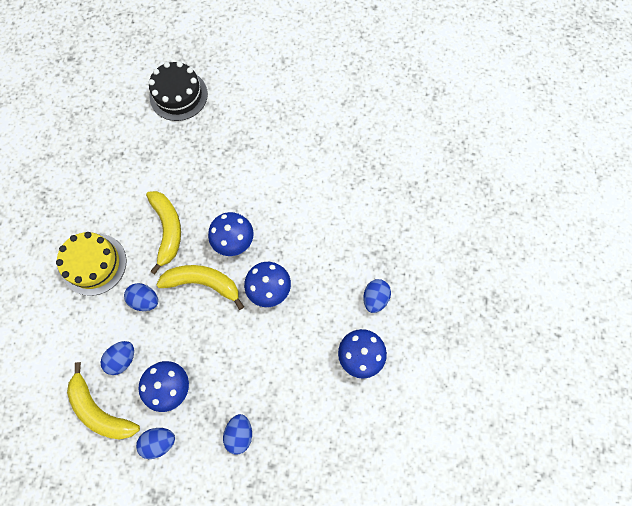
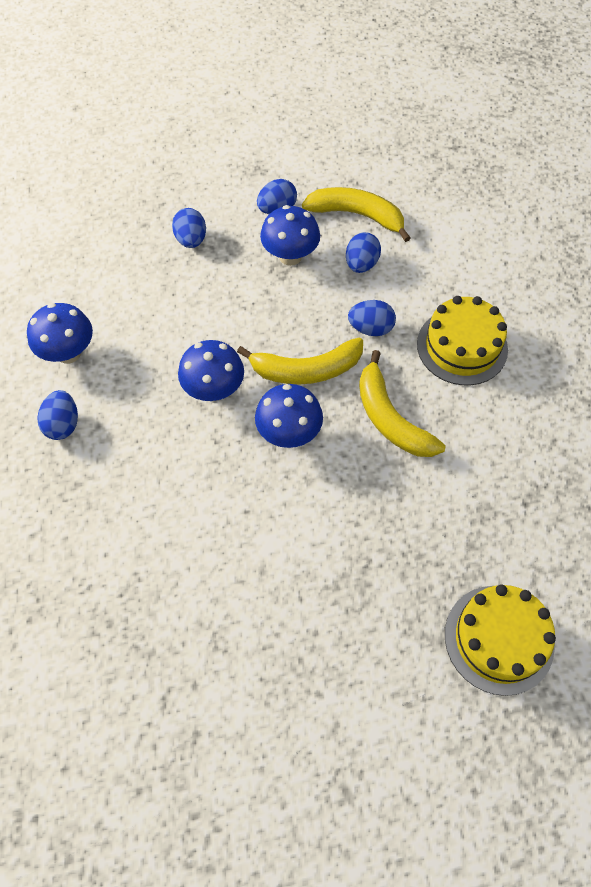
camera: 160 degrees right, 10 degrees down
(178, 95) = (499, 639): black cake -> yellow cake

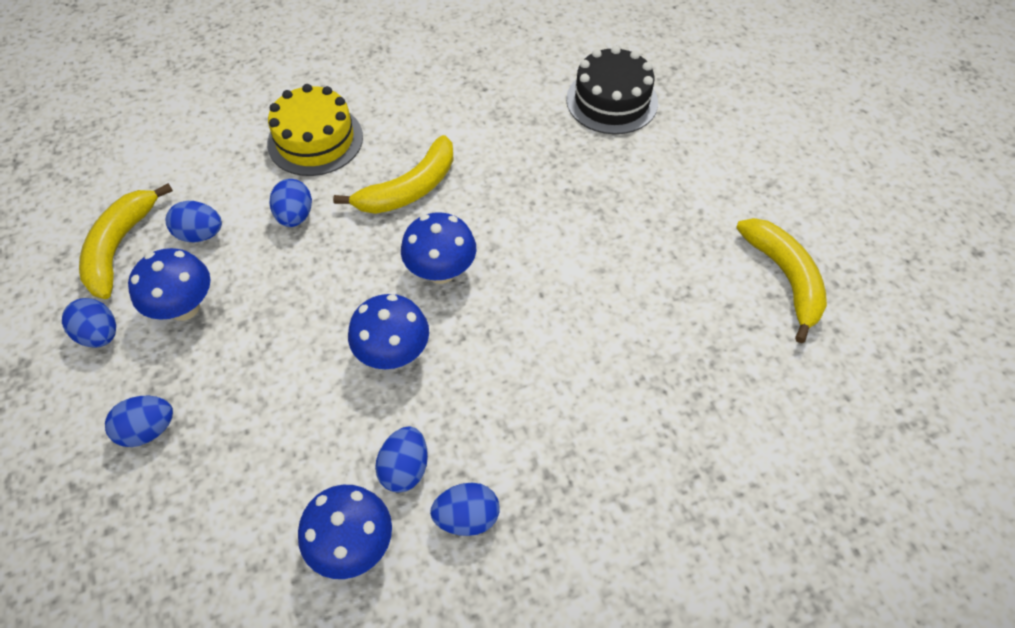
camera: 100 degrees left, 5 degrees down
(113, 389) = (405, 469): none -> blue egg
(306, 370) = (356, 267): yellow banana -> yellow banana (785, 278)
(499, 639) = (612, 101): yellow cake -> black cake

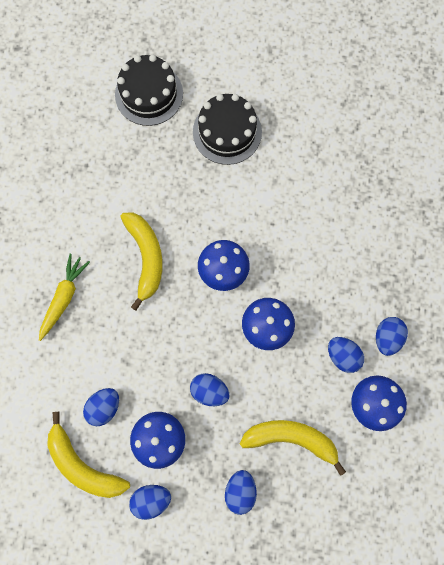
camera: 60 degrees left, 20 degrees up
(295, 216) = (125, 339): blue egg -> blue egg (209, 390)
(315, 140) = (64, 297): yellow cake -> yellow carrot
(626, 191) = (227, 132): none -> black cake
(785, 278) = (337, 89): yellow banana -> yellow banana (291, 438)

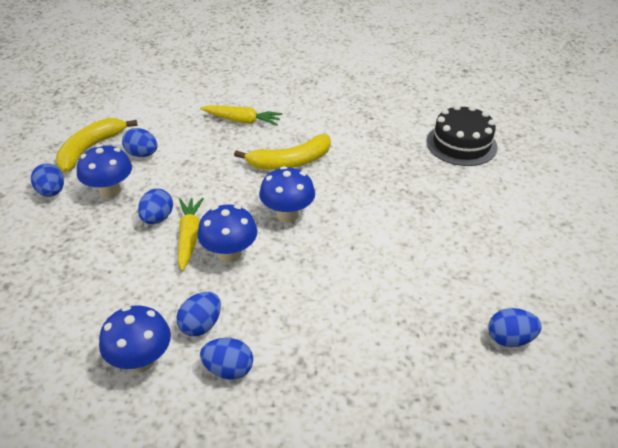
camera: 80 degrees right, 35 degrees down
(227, 132) = (446, 200): black cake -> none
(239, 361) = (189, 237): none -> yellow carrot
(240, 490) = (50, 252): blue egg -> blue egg (509, 339)
(291, 438) = (101, 288): yellow banana -> none

